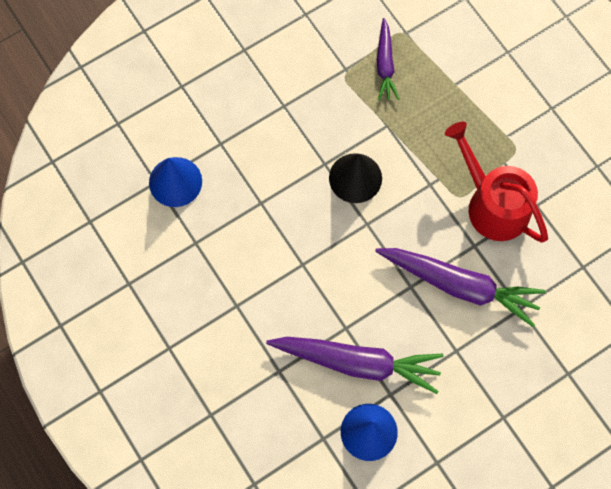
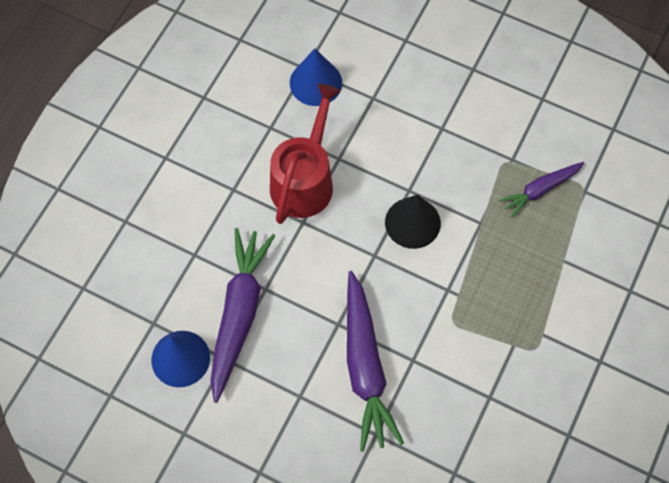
camera: 60 degrees right, 5 degrees down
(356, 362) = (239, 314): purple carrot -> purple carrot turned 150 degrees counterclockwise
(493, 204) = (464, 356): red watering can -> red watering can (304, 180)

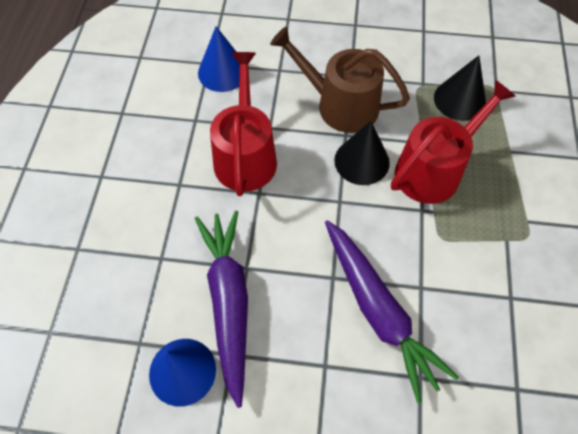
camera: 20 degrees left, 5 degrees down
(417, 157) = (340, 105): none -> brown watering can
(477, 254) = (433, 170): none -> red watering can
(541, 190) = (459, 100): purple carrot -> black cone

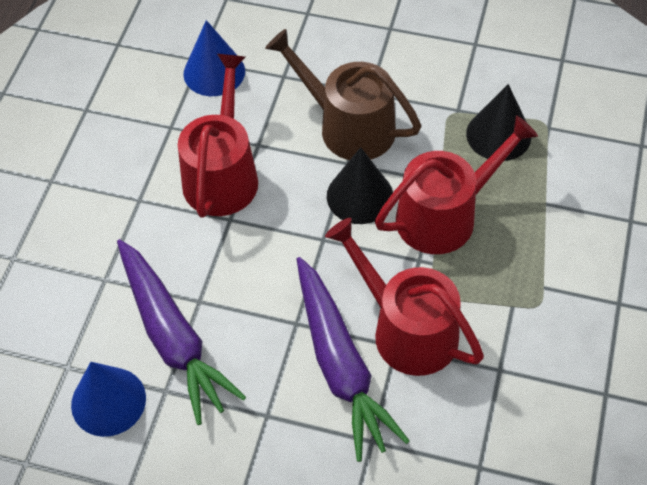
camera: 10 degrees right, 5 degrees down
(229, 303) = (172, 336): purple carrot -> purple carrot turned 150 degrees clockwise
(427, 272) = (407, 330): none -> red watering can

